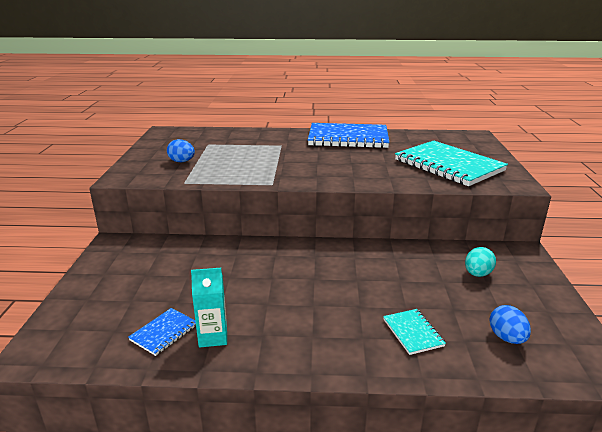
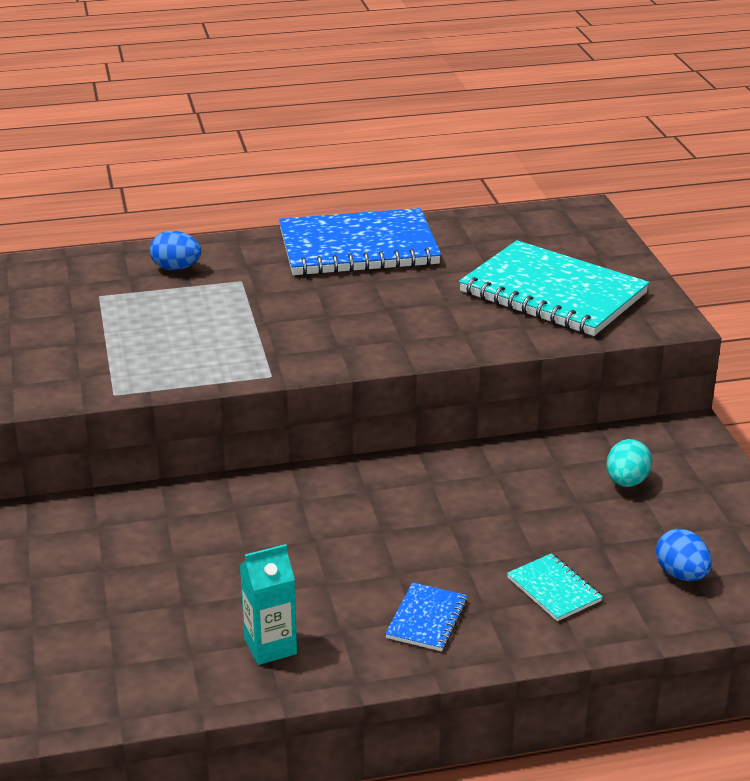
camera: 15 degrees left, 5 degrees up
(164, 332) = (193, 654): blue notebook -> blue notebook (427, 619)
(182, 162) = (78, 346): blue egg -> blue egg (176, 268)

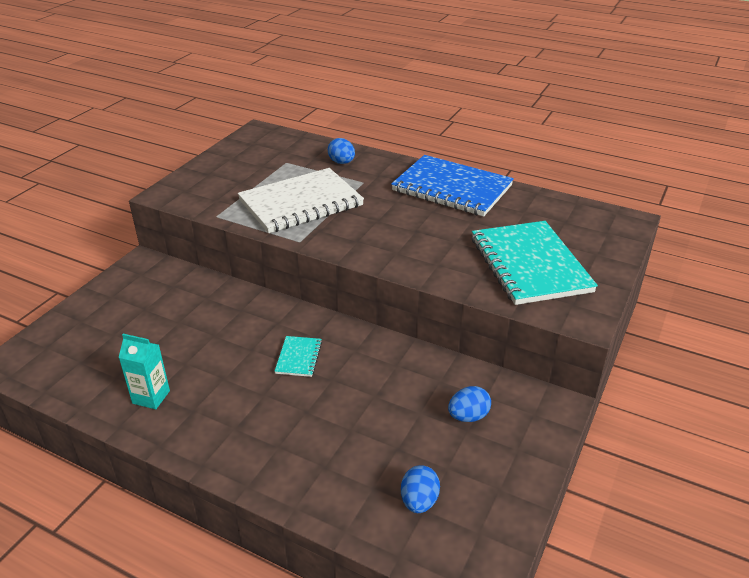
camera: 40 degrees right, 5 degrees up
(202, 335) = (301, 203): none -> white notebook
(427, 619) = (240, 432): blue notebook -> none
(554, 589) = (330, 459): turquoise notebook -> turquoise notebook (299, 357)
(626, 482) = (468, 416): turquoise egg -> blue egg

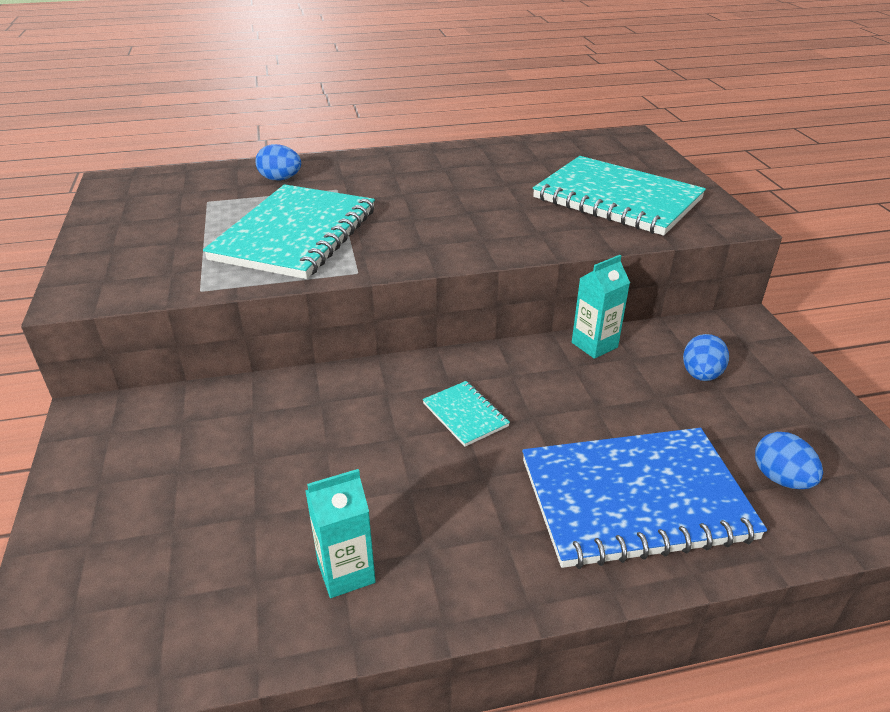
camera: 40 degrees left, 0 degrees up
(301, 203) = (296, 234): white notebook -> turquoise notebook
(429, 360) = (594, 345): none -> turquoise carton
(452, 188) = (441, 163): blue notebook -> blue notebook (635, 499)

